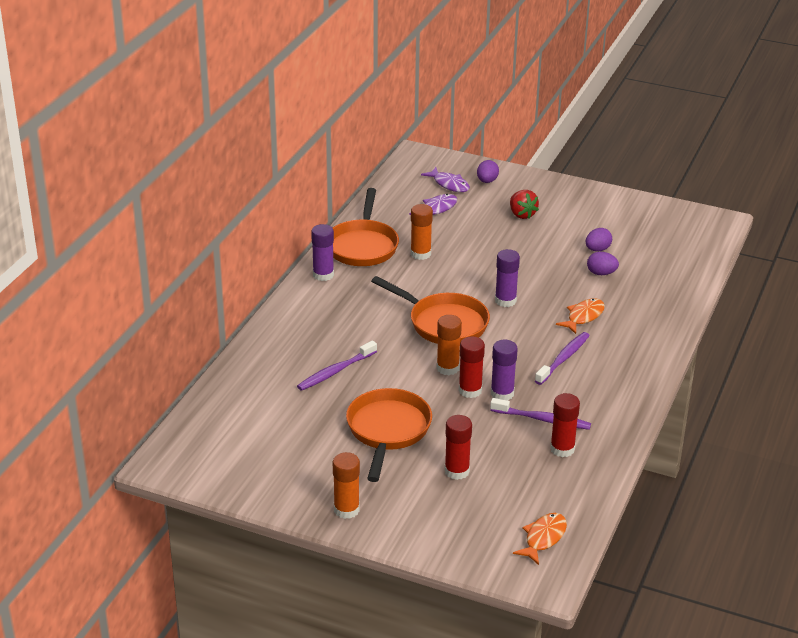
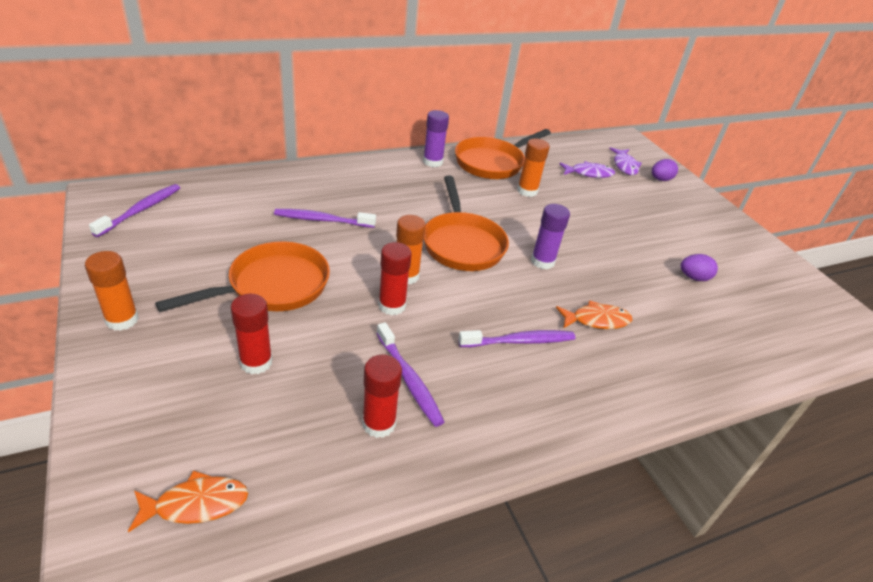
camera: 40 degrees right, 5 degrees up
(210, 453) = (141, 210): none -> purple toothbrush
(502, 393) = (413, 328): purple glue stick -> none
(522, 214) = (657, 214): red strawberry -> none
(601, 273) = (669, 297): purple egg -> none

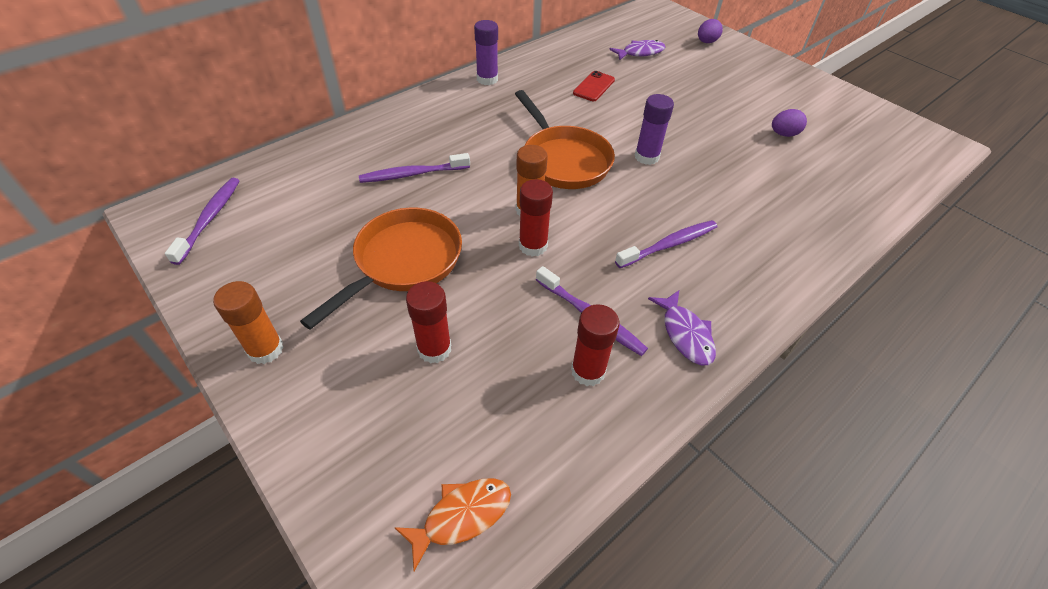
camera: 15 degrees left, 10 degrees up
(492, 163) = (545, 65): orange pan -> none
(527, 191) = (594, 87): orange glue stick -> red phone
(596, 320) = (724, 202): orange fish -> none
(624, 165) = (668, 36): purple fish -> purple fish (685, 334)

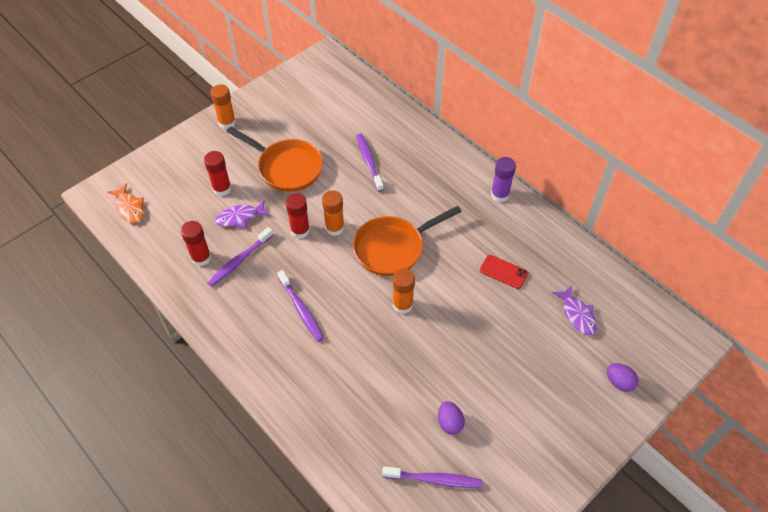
camera: 90 degrees right, 5 degrees up
(210, 219) = (322, 78): purple toothbrush -> purple toothbrush (434, 479)
(646, 157) = (402, 305): purple glue stick -> orange glue stick
(685, 334) = (223, 310): purple fish -> purple fish (240, 218)

